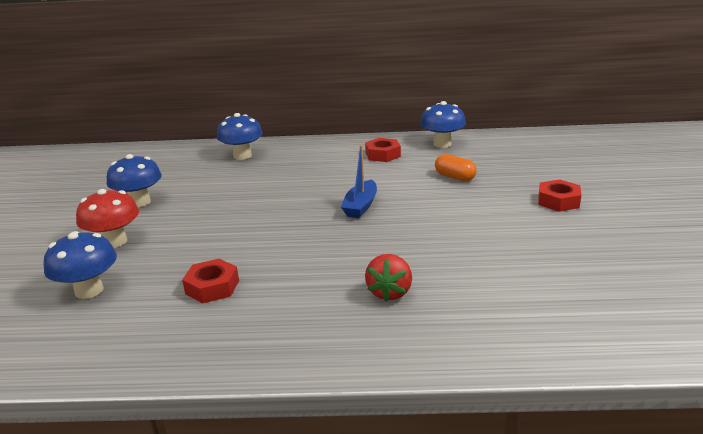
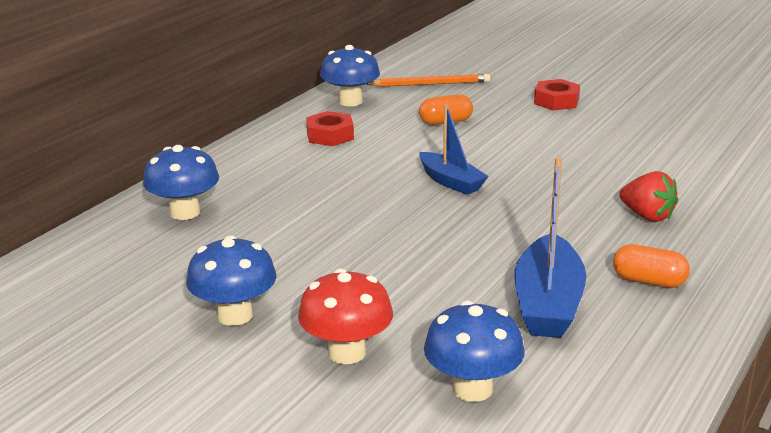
camera: 60 degrees left, 0 degrees up
(212, 287) = (547, 303): red nut -> blue boat
(276, 320) = (649, 281): none -> orange capsule
(511, 154) = (429, 84): none -> orange pencil

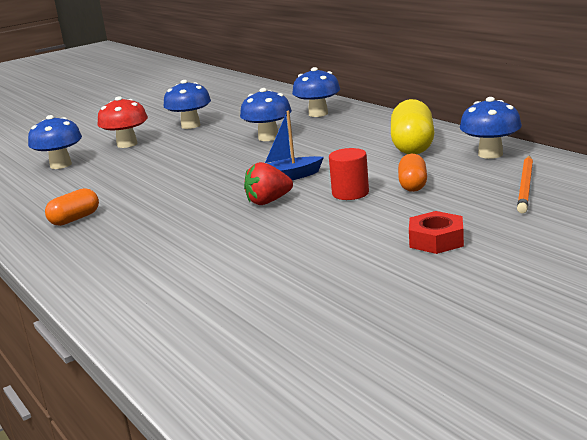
camera: 115 degrees right, 5 degrees down
(302, 226) = (268, 137): none -> blue mushroom
(330, 135) = (412, 146): red nut -> yellow capsule
(479, 144) = (350, 193): none -> red cylinder
(547, 303) = (98, 188): blue boat -> none
(647, 216) = (151, 236): red strawberry -> red strawberry (268, 201)

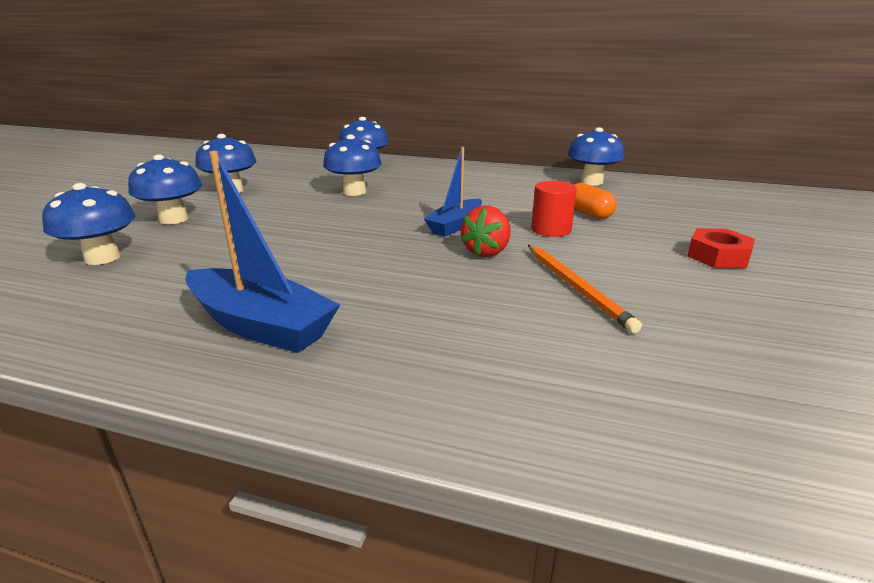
camera: 40 degrees left, 5 degrees up
(75, 219) = (261, 325): orange capsule -> blue boat
(127, 144) = (173, 219): red mushroom -> blue mushroom
(412, 146) = (515, 183): yellow capsule -> none
(526, 186) = (673, 201): orange pencil -> orange pencil (576, 287)

